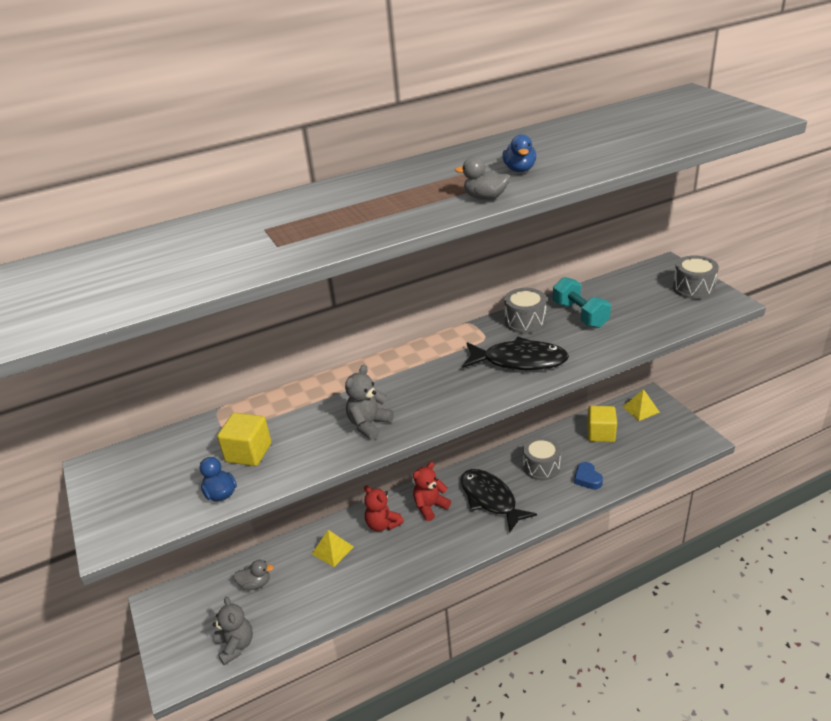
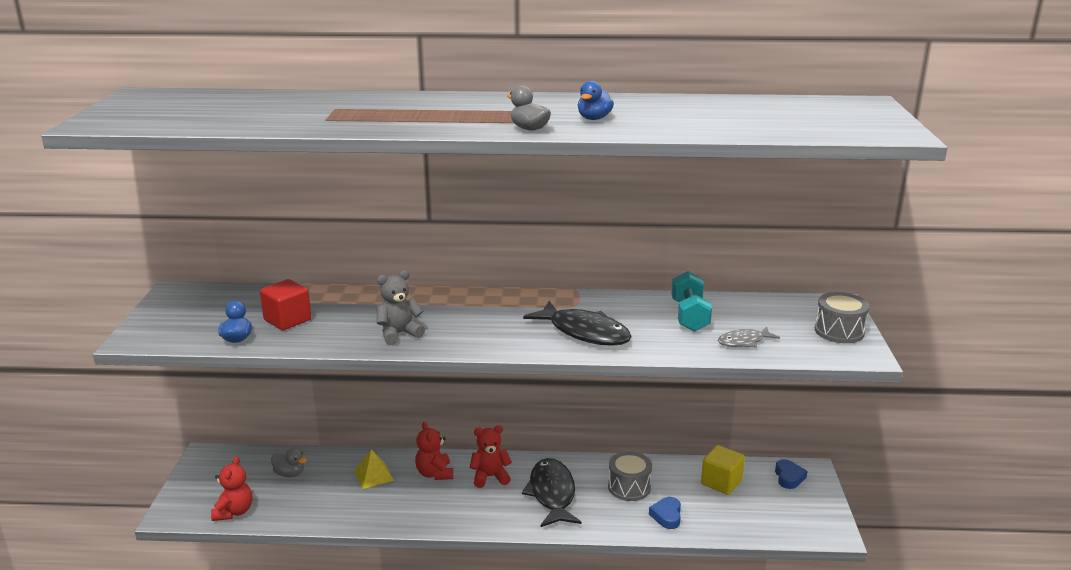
camera: 25 degrees right, 10 degrees down
(236, 645) = (234, 512): grey teddy bear -> red teddy bear
(248, 452) = (287, 320): yellow cube -> red cube
(525, 321) = (629, 305): grey drum -> none
(641, 409) = (789, 477): yellow pyramid -> blue heart
(642, 323) = (744, 342): none -> grey fish

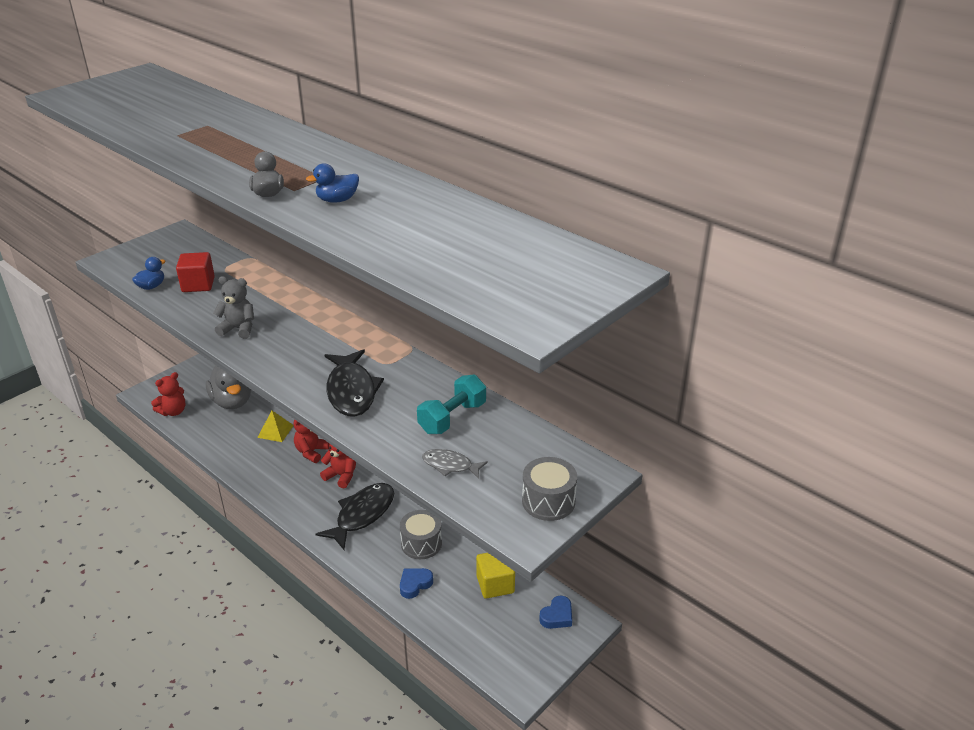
camera: 40 degrees right, 10 degrees up
(289, 474) = (232, 401): grey duck -> grey duck, size x1.99

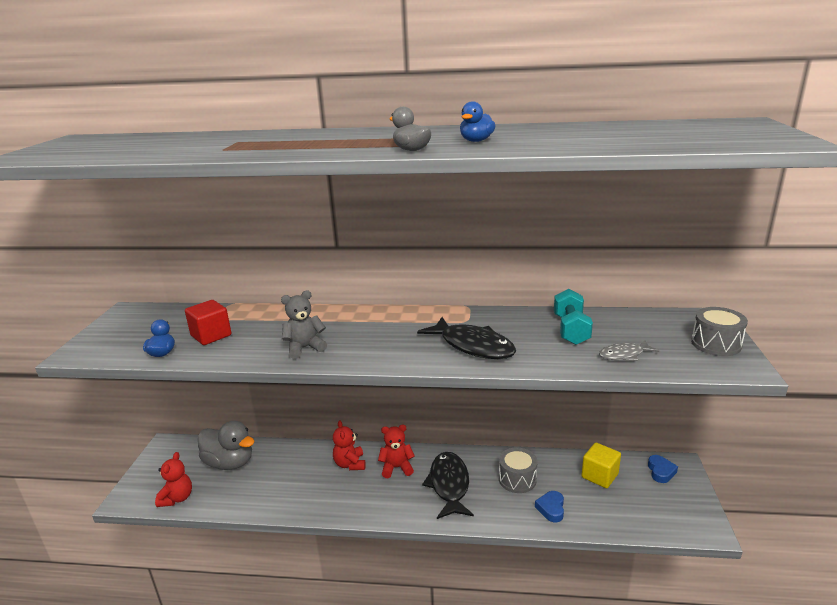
camera: 35 degrees left, 10 degrees down
(275, 431) = (299, 465): yellow pyramid -> none

